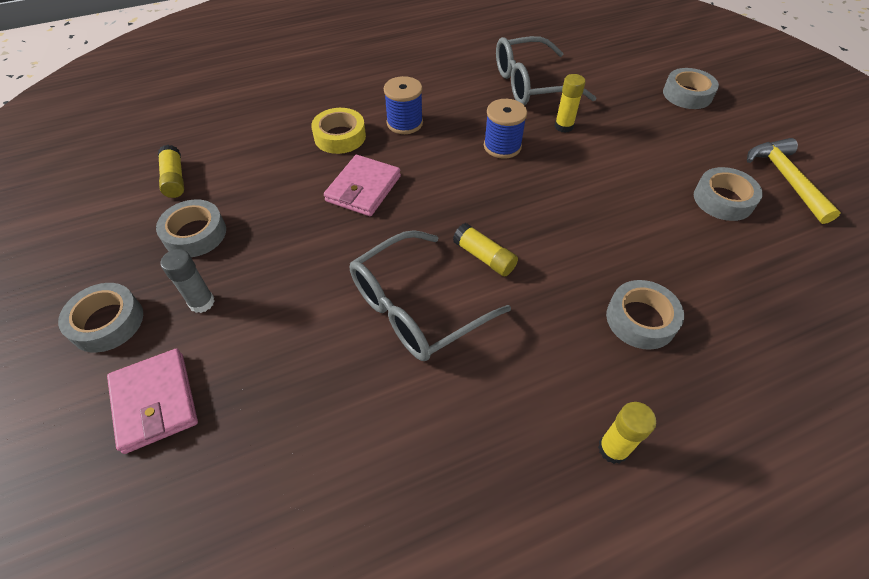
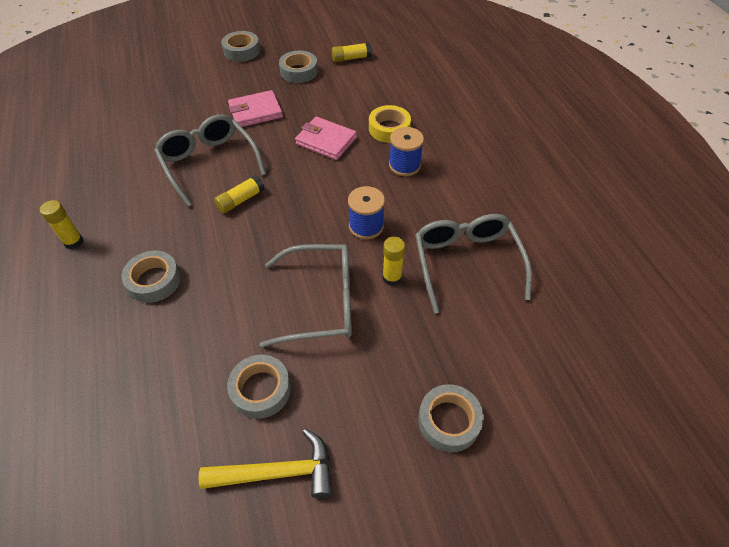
camera: 95 degrees right, 0 degrees up
(155, 402) = (186, 72): pink wallet -> pink wallet (255, 112)
(202, 302) = (244, 79): grey glue stick -> none
(610, 170) = (321, 302): none -> grey glasses

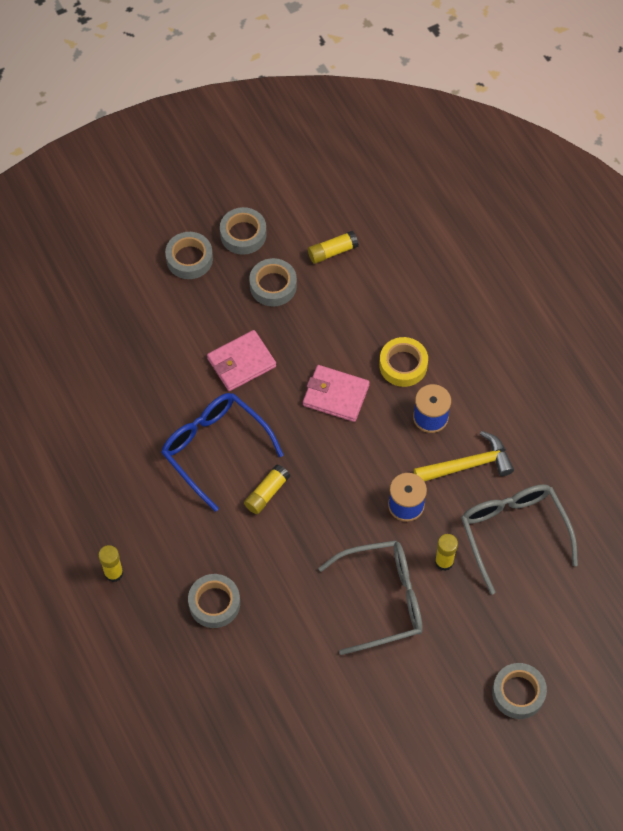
camera: 10 degrees left, 10 degrees up
(209, 163) = (214, 448): grey glasses -> blue glasses
(261, 389) = (352, 693): grey tape -> grey tape (243, 234)
(277, 472) = (387, 759): yellow hammer -> yellow hammer (468, 465)

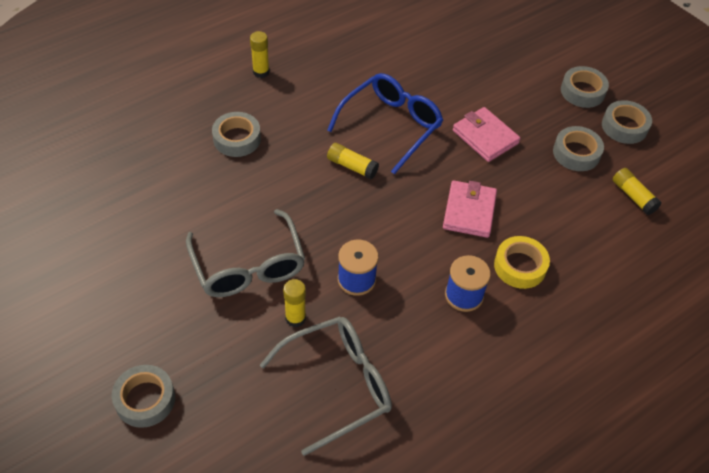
camera: 80 degrees right, 10 degrees down
(468, 465) = (413, 334): yellow hammer -> none

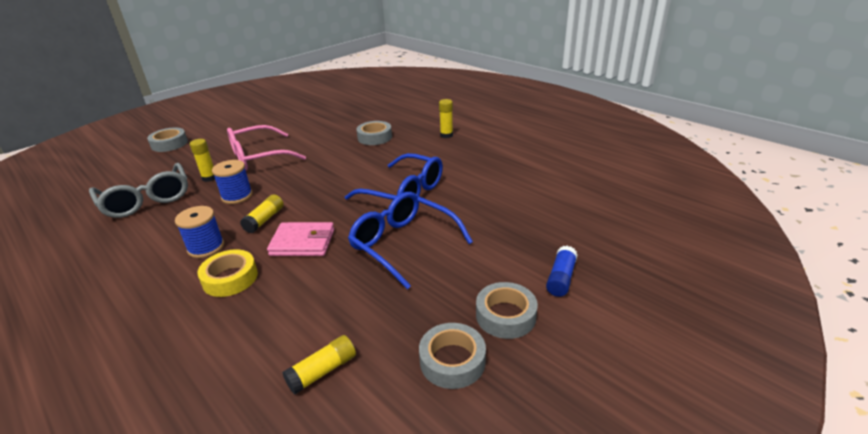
camera: 85 degrees right, 20 degrees down
(248, 267) = (258, 157): grey glasses -> pink glasses
(352, 166) = (353, 181): yellow glue stick -> yellow glue stick (264, 220)
(485, 137) = (403, 244): pink wallet -> blue glasses
(544, 53) = (561, 278): none -> blue glue stick
(576, 153) = (392, 313): grey tape -> none

